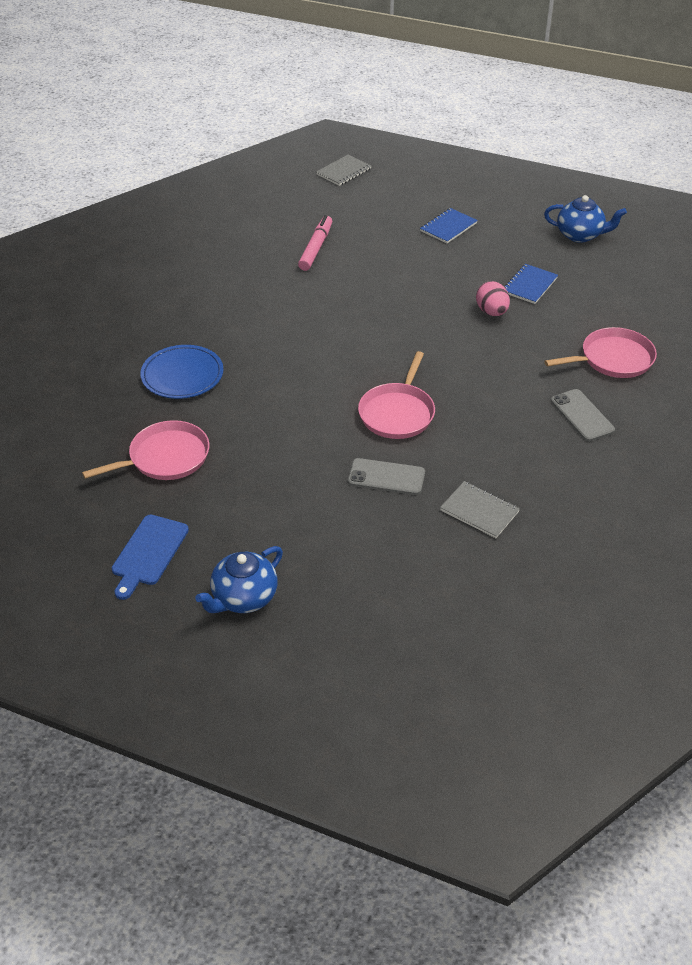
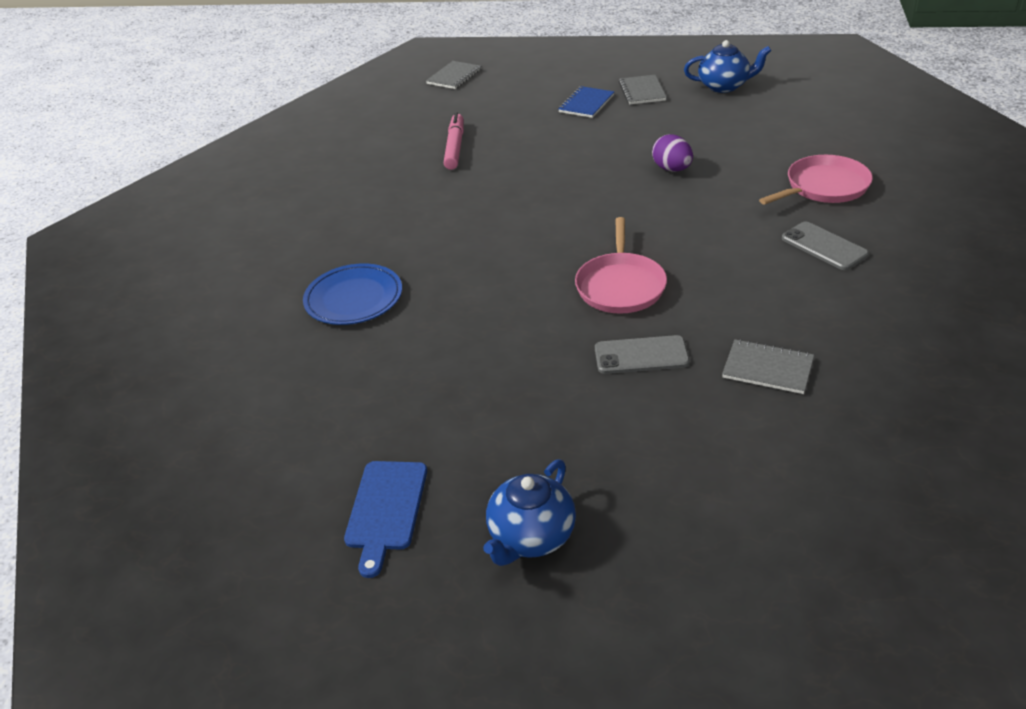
camera: 10 degrees left, 5 degrees down
(165, 457) = (366, 391): pink pan -> none
(491, 312) = (672, 169): pink egg -> purple egg
(504, 224) = (642, 91): none -> grey notebook
(529, 285) = (698, 138): blue notebook -> none

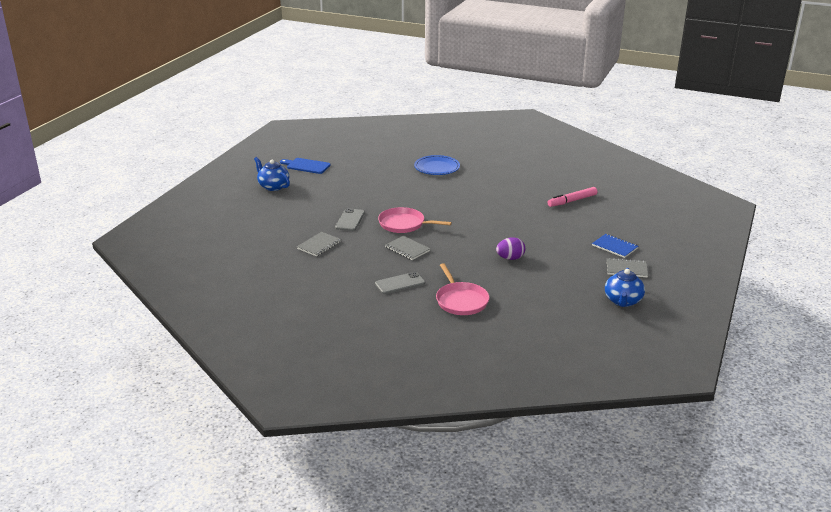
camera: 100 degrees right, 10 degrees down
(454, 76) = (676, 210): grey notebook -> grey notebook (407, 249)
(455, 147) = (572, 201): pink marker -> pink marker turned 135 degrees clockwise

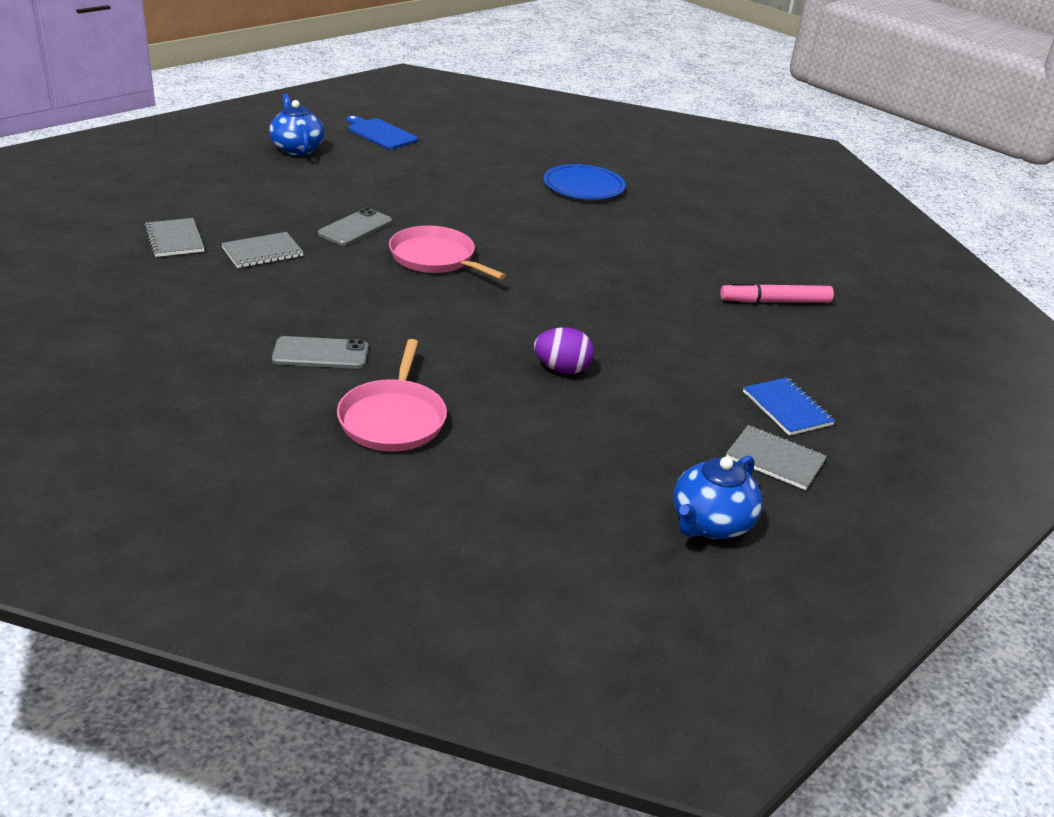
camera: 20 degrees right, 5 degrees up
(407, 249) = (397, 299): grey notebook -> grey notebook (175, 239)

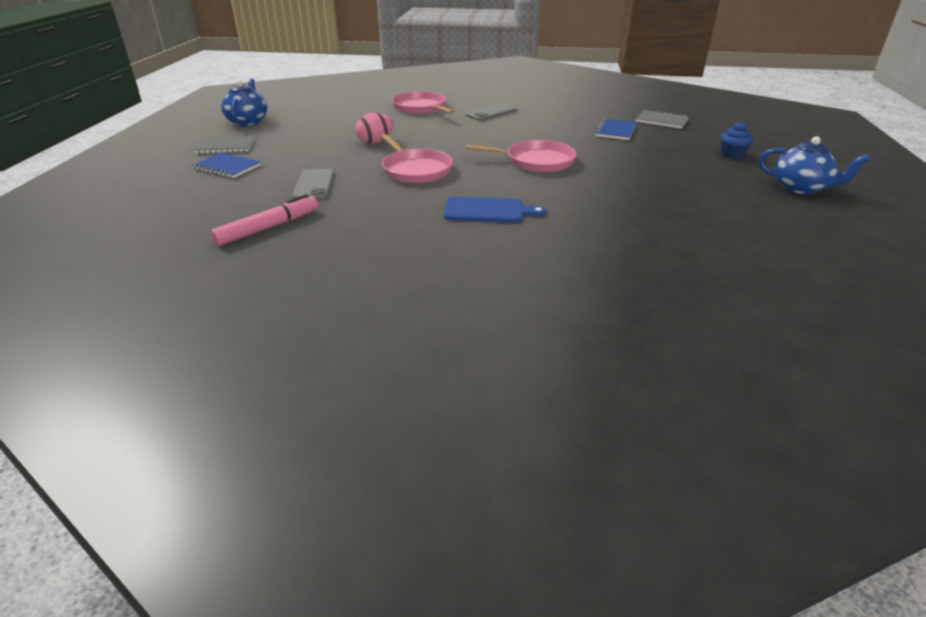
camera: 145 degrees right, 0 degrees up
(249, 184) = (732, 155): none -> blue cupcake
(262, 252) = (615, 131): grey notebook -> blue notebook
(355, 228) = (615, 158): grey phone -> grey phone (314, 185)
(380, 134) = (823, 233): blue cutting board -> blue cutting board (488, 210)
(562, 369) = (375, 142): purple egg -> pink egg
(572, 304) = (415, 170): none -> pink pan
(583, 186) = (566, 268): blue plate -> none

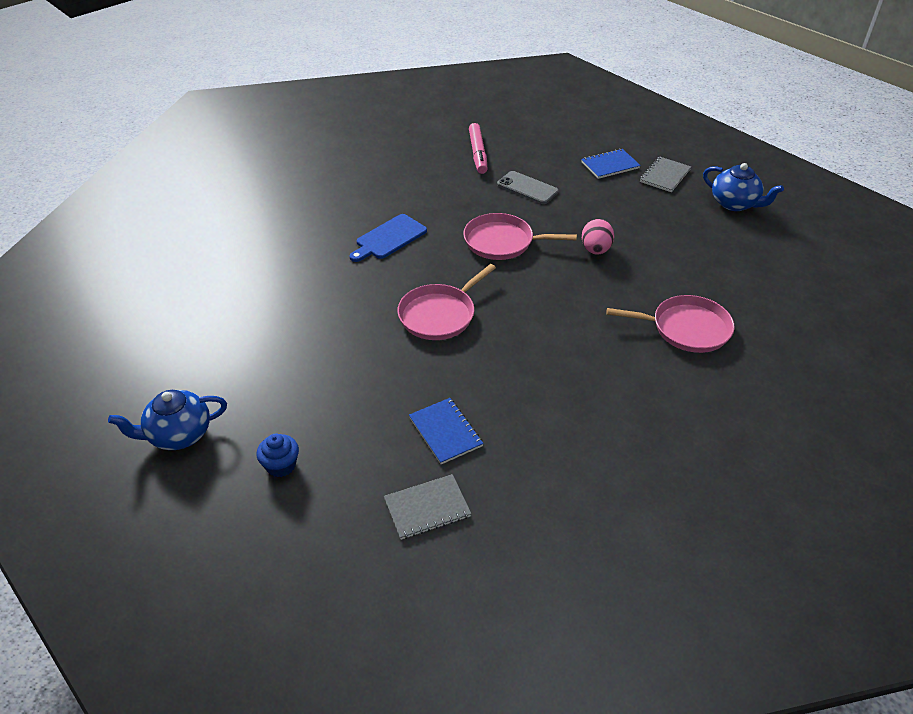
camera: 130 degrees right, 10 degrees up
(491, 112) = (614, 373): grey phone -> none

